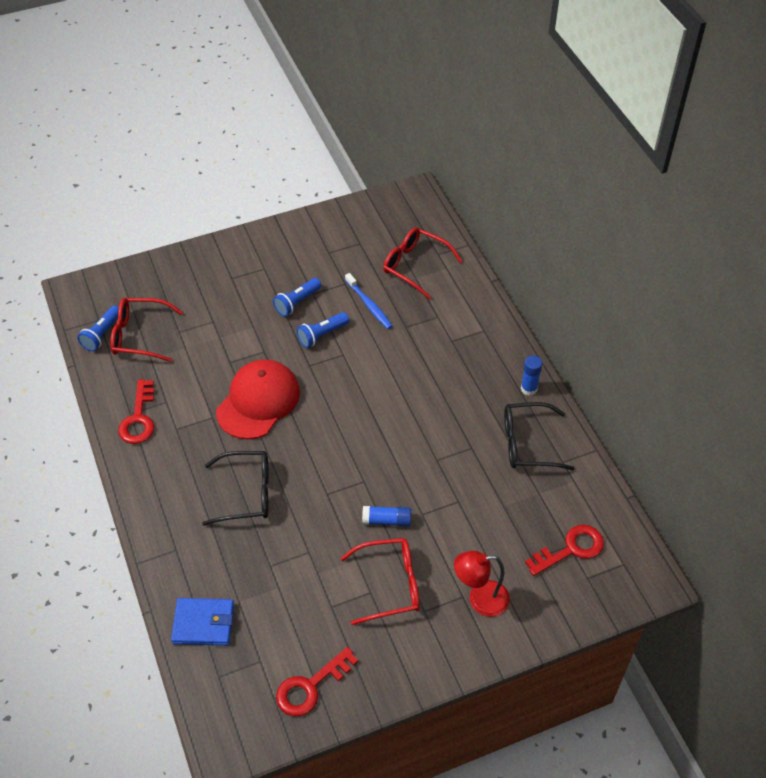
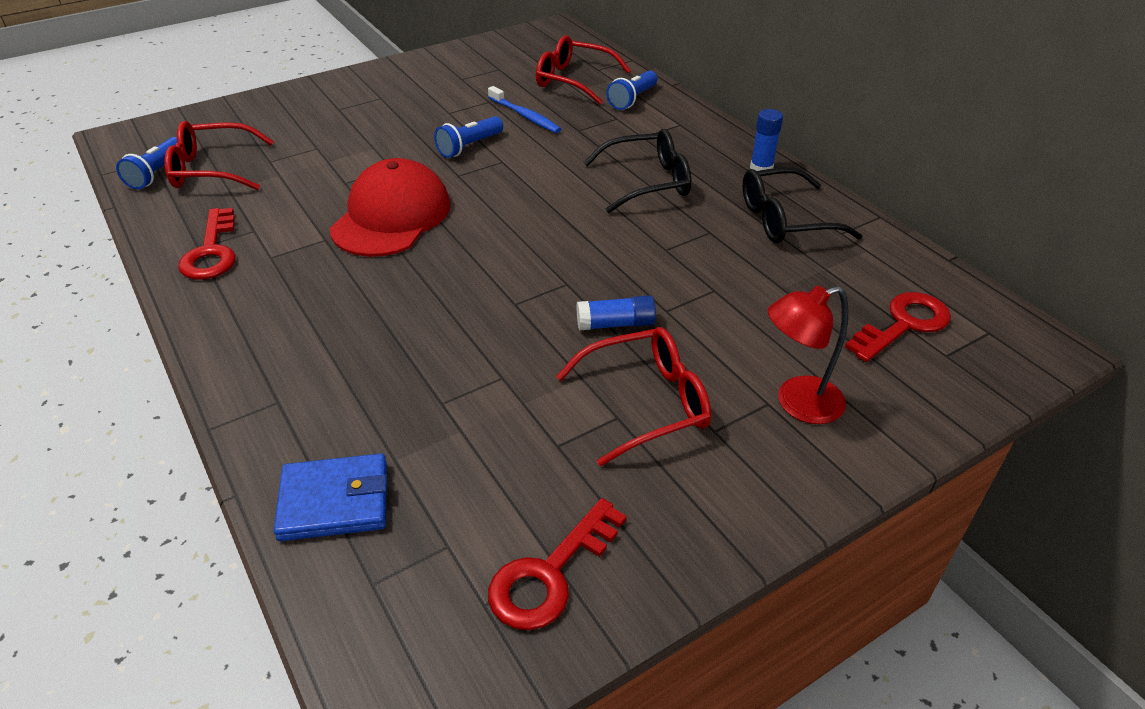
camera: 10 degrees left, 10 degrees down
(247, 493) = (389, 317): black glasses -> black glasses (648, 182)
(297, 302) = (429, 122): blue flashlight -> blue flashlight (632, 99)

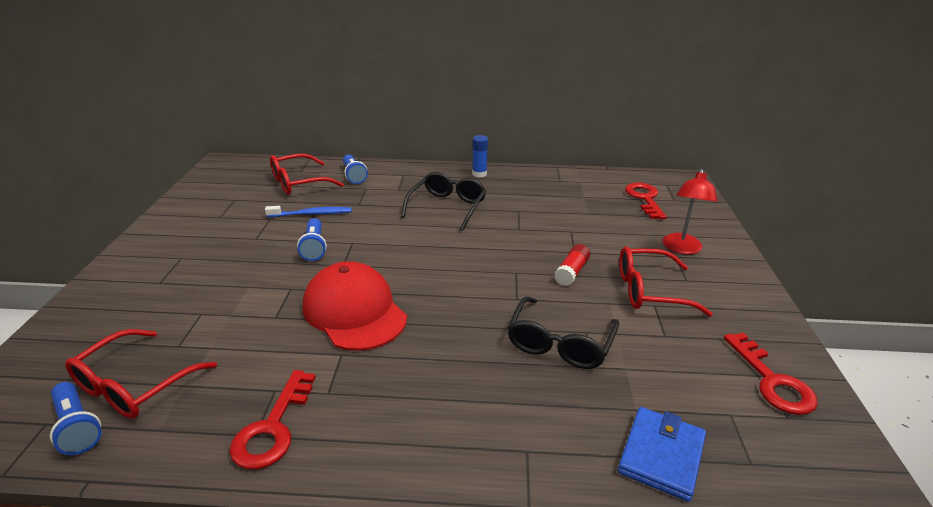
camera: 55 degrees left, 10 degrees down
(212, 251) = (273, 427): red key -> red key turned 75 degrees clockwise
(615, 324) = (571, 272): blue glue stick -> red glue stick
(646, 403) = (649, 291): red glasses -> red glasses turned 105 degrees counterclockwise
(785, 220) = (532, 188): black glasses -> black glasses (559, 343)

